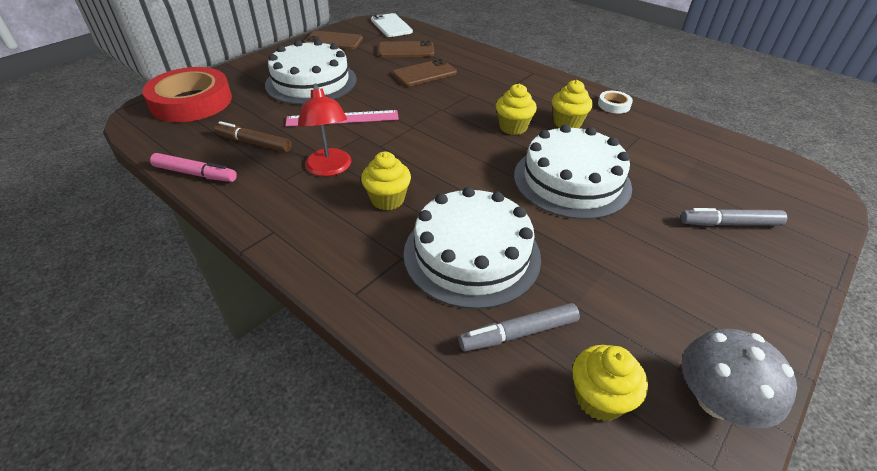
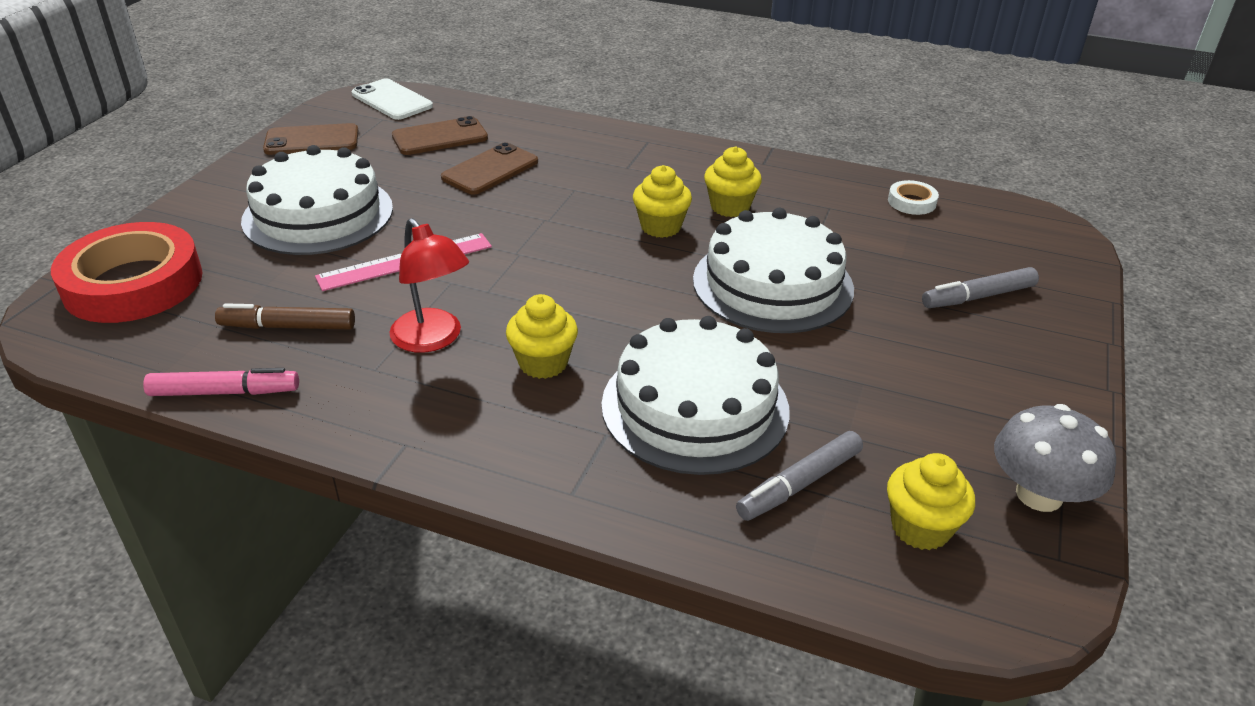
camera: 20 degrees left, 5 degrees down
(614, 105) = (778, 170): white tape -> white tape (911, 202)

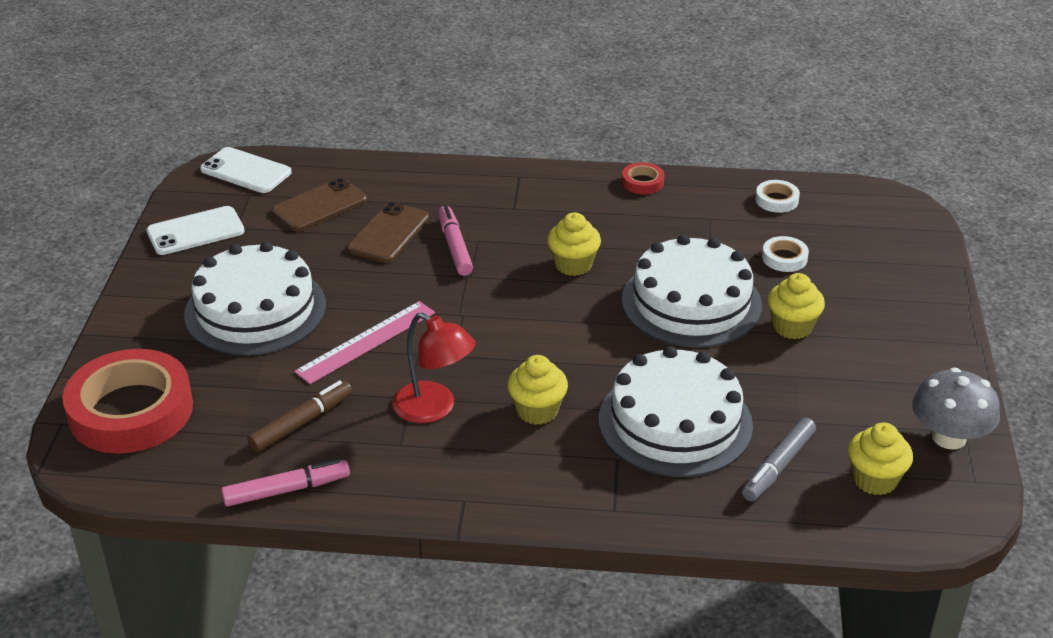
camera: 15 degrees left, 0 degrees up
(288, 327) = (301, 423): brown marker -> brown marker turned 150 degrees clockwise
(312, 140) = (195, 231): brown phone -> white phone
(548, 191) = (454, 246): none -> pink marker
(730, 207) = (624, 233): yellow cupcake -> yellow cupcake (792, 327)
(772, 165) = (642, 182): none -> red tape
(898, 258) = (784, 258): none -> white tape
(978, 297) = (859, 282): grey marker -> none

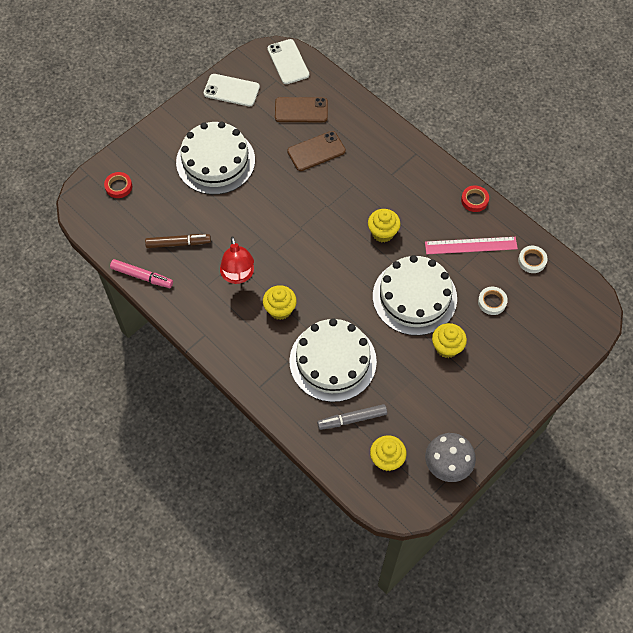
camera: 40 degrees right, 25 degrees up
(131, 410) = (118, 186): red tape -> red tape, size x0.42
(366, 342) = (245, 215): pink ruler -> pink ruler (471, 245)
(454, 246) = (338, 181): pink marker -> none

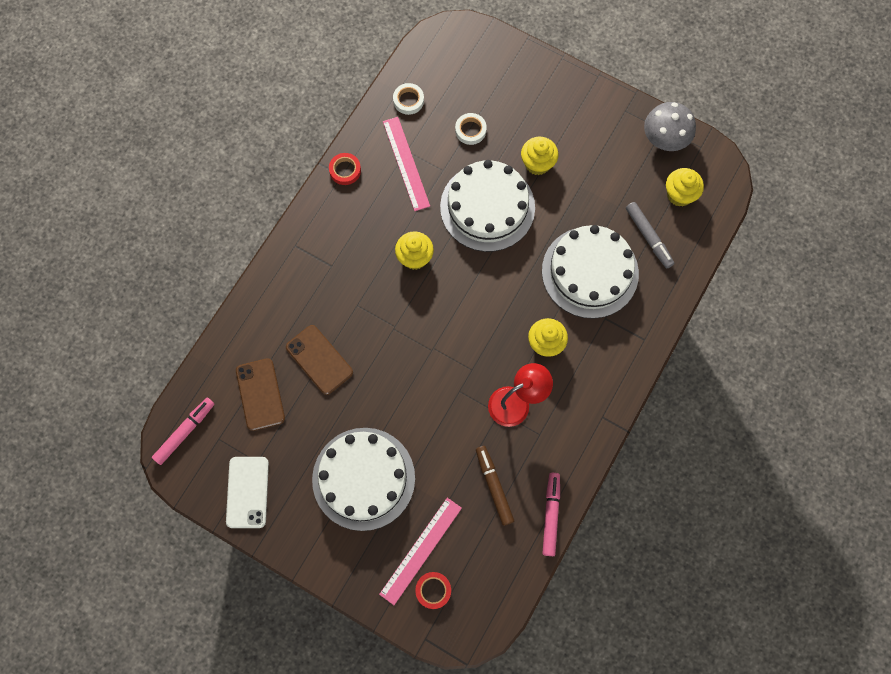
camera: 105 degrees left, 10 degrees up
(149, 185) = (421, 550): none -> pink ruler
(288, 62) = (185, 432): white phone -> pink marker

